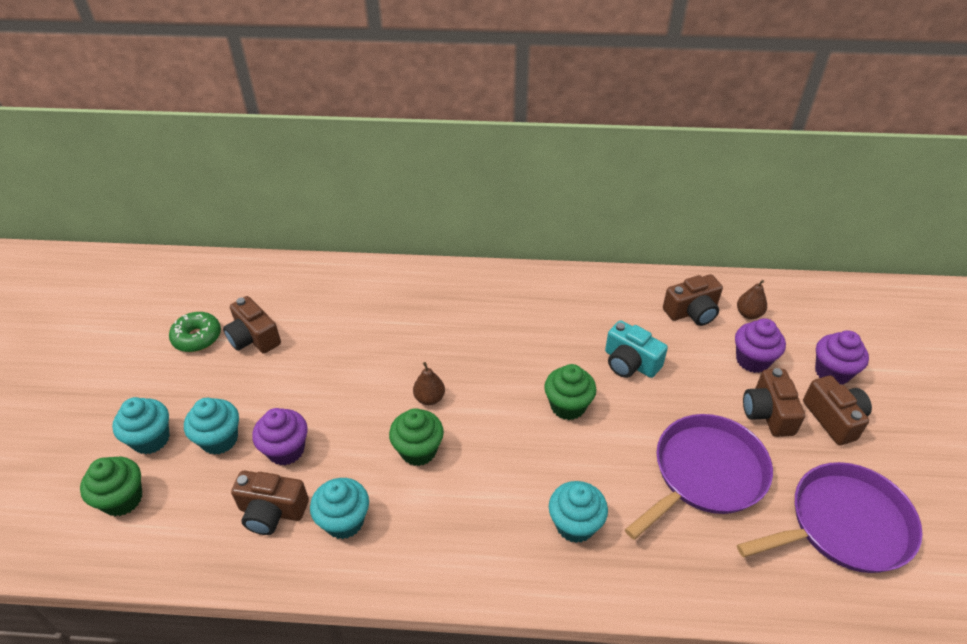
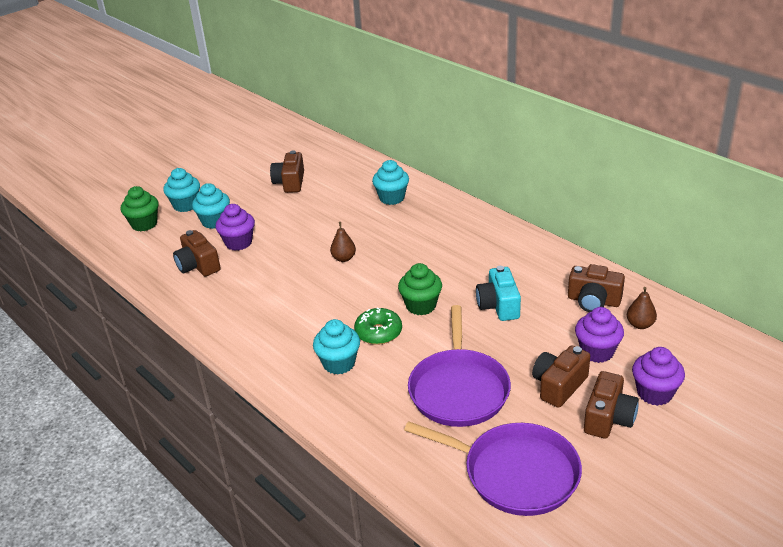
camera: 45 degrees right, 10 degrees down
(197, 337) = (262, 169): green donut -> green donut (378, 332)
(344, 521) = (224, 289): turquoise cupcake -> turquoise cupcake (392, 198)
(418, 450) = (303, 279): green cupcake -> none
(705, 474) = (459, 389): purple pan -> purple pan turned 90 degrees clockwise

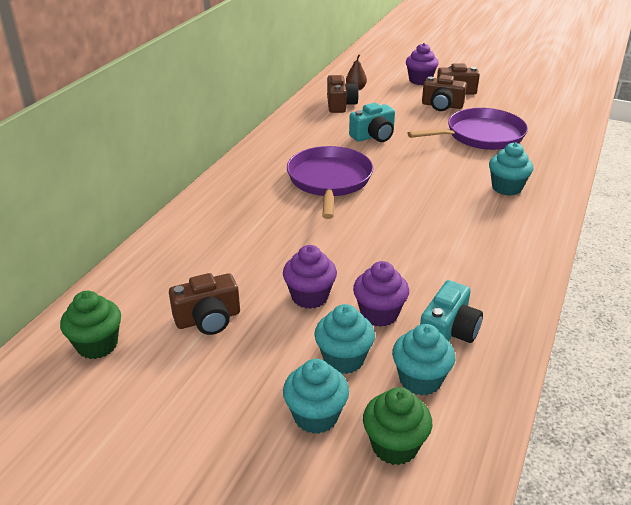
camera: 115 degrees left, 0 degrees up
(198, 266) = (448, 331): brown camera -> turquoise camera
(344, 258) = (359, 224): brown pear -> none
(378, 332) = (452, 179): green donut -> none
(392, 198) = (222, 223): turquoise cupcake -> turquoise cupcake (420, 380)
(421, 306) = (401, 167): green cupcake -> green cupcake (97, 345)
(515, 473) = (530, 108): purple pan -> purple pan (329, 181)
(597, 352) = (396, 98): purple cupcake -> purple cupcake (310, 297)

